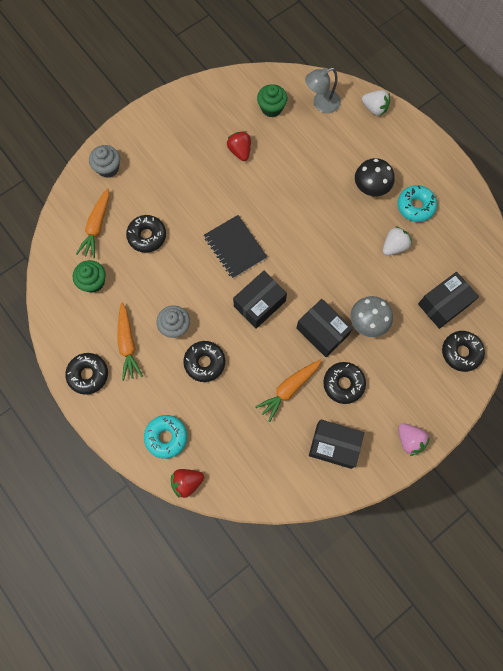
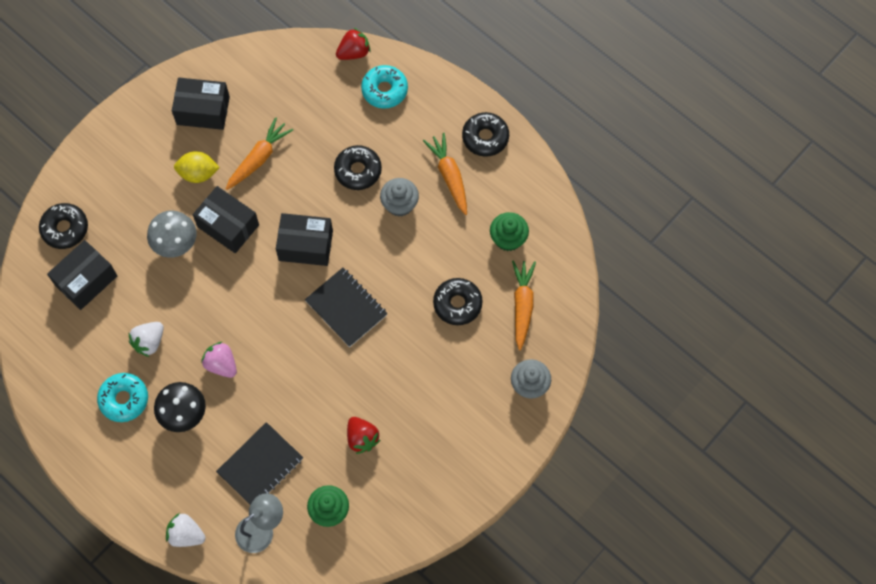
camera: 170 degrees right, 5 degrees down
(259, 304) = (306, 245): black box -> black box turned 60 degrees clockwise
(317, 144) = (260, 465): none -> black notebook
(343, 384) = (198, 173): black donut -> yellow lemon
(409, 440) = (121, 129): pink strawberry -> pink strawberry (221, 364)

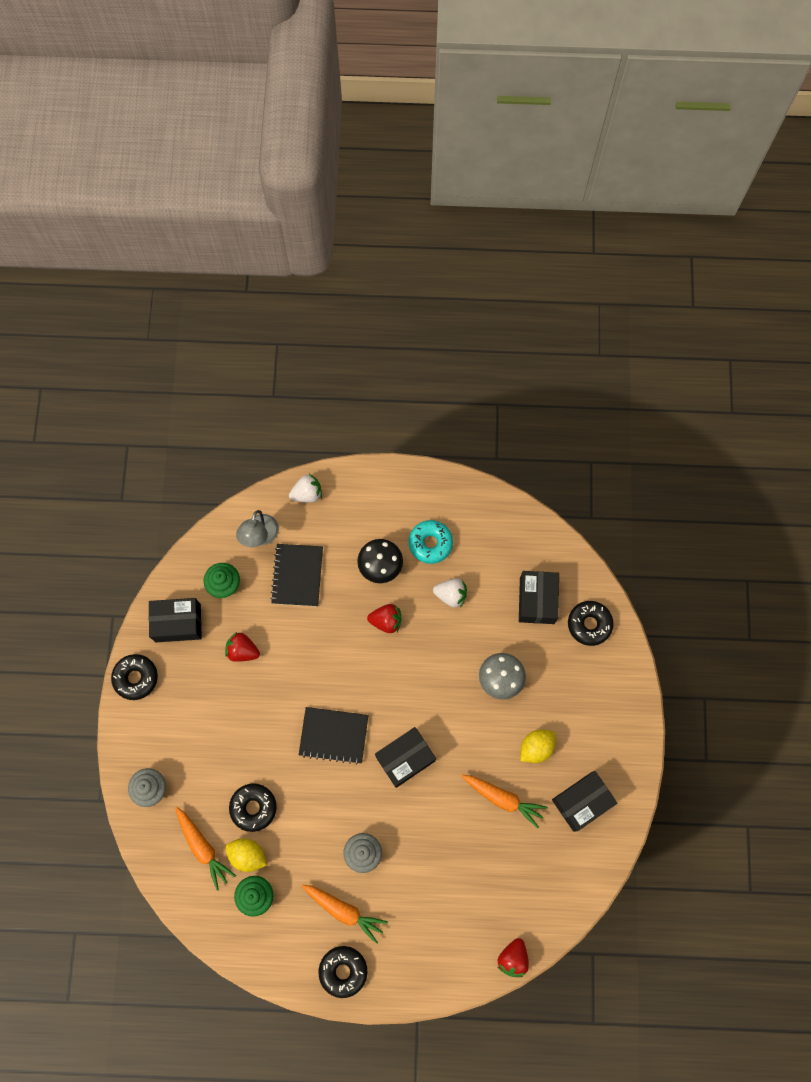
camera: 140 degrees right, 5 degrees up
(149, 342) = (451, 595): white strawberry -> white strawberry turned 105 degrees clockwise
(221, 364) = (386, 621): pink strawberry -> red strawberry
(228, 226) = (476, 725): black box -> black box (178, 623)
(259, 158) = (503, 798): orange carrot -> orange carrot turned 60 degrees counterclockwise
(358, 171) = (419, 853): black donut -> black donut (136, 678)
(384, 90) = (458, 944): turquoise donut -> none
(491, 272) = (247, 855): none -> yellow lemon

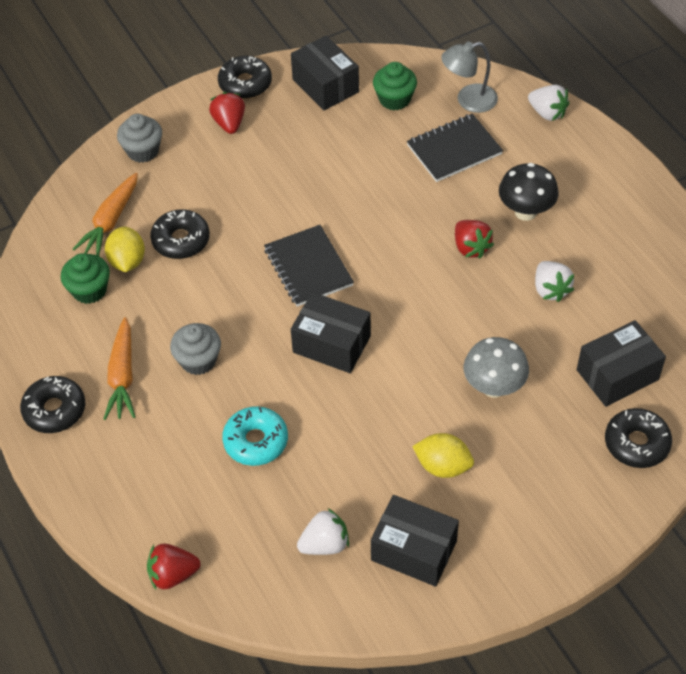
camera: 60 degrees right, 20 degrees down
(242, 650) = (338, 147): red strawberry -> red strawberry (229, 123)
(430, 543) = (591, 241): turquoise donut -> turquoise donut (256, 441)
(503, 798) = (356, 464): orange carrot -> none
(546, 852) = (325, 544): none -> white strawberry

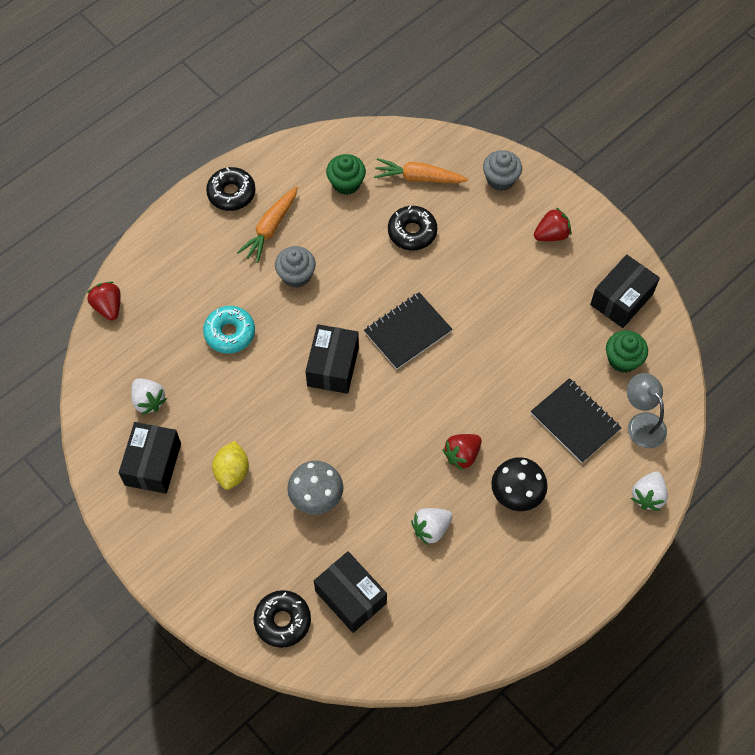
camera: 75 degrees right, 10 degrees up
(122, 376) = (270, 228): orange carrot -> orange carrot turned 45 degrees counterclockwise
(127, 261) = (381, 201): yellow lemon -> none
(245, 84) = (603, 235): black donut -> none

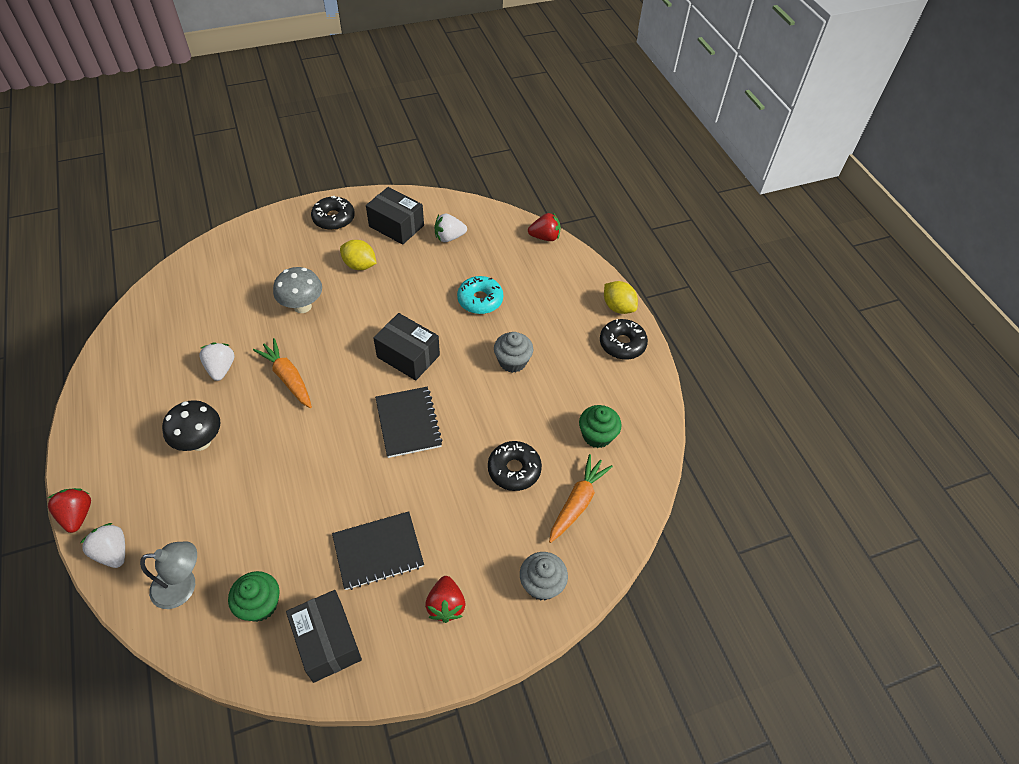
camera: 110 degrees right, 10 degrees down
(184, 210) = (618, 307): none -> yellow lemon
(270, 228) = (571, 359): orange carrot -> orange carrot (288, 378)
(282, 621) = (227, 257): black donut -> black donut (334, 218)
(350, 597) = (211, 299): black box -> none
(462, 455) = (265, 416): red strawberry -> red strawberry (77, 515)
(575, 421) = (229, 523): black notebook -> black notebook (378, 551)

